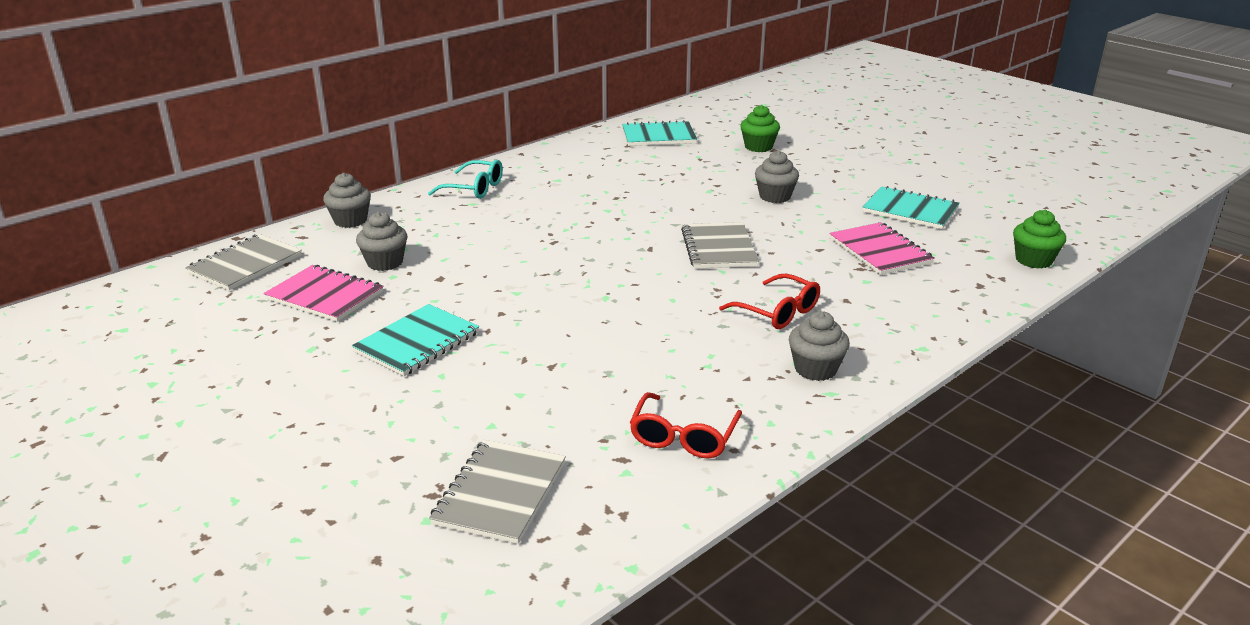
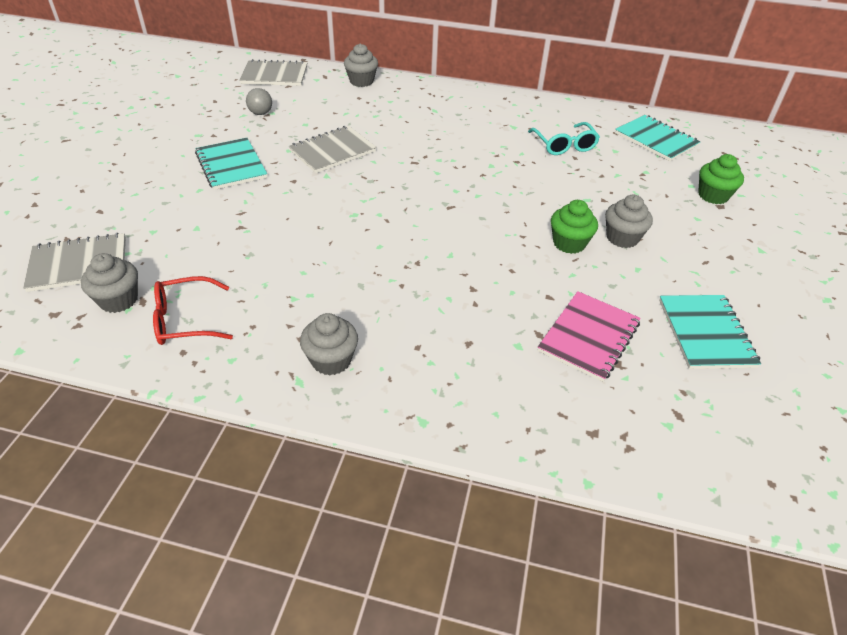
camera: 55 degrees right, 15 degrees up
(325, 296) = (261, 113): pink notebook -> grey ball
(385, 262) = (319, 114): grey cupcake -> grey cupcake (118, 300)
(417, 342) = (231, 165): turquoise notebook -> turquoise notebook turned 60 degrees clockwise
(474, 188) = (457, 102): turquoise glasses -> turquoise glasses (564, 145)
(719, 248) = (488, 240): grey notebook -> grey notebook (333, 151)
(778, 312) = (409, 308): red glasses -> none
(1033, 260) = (702, 466): green cupcake -> green cupcake (569, 243)

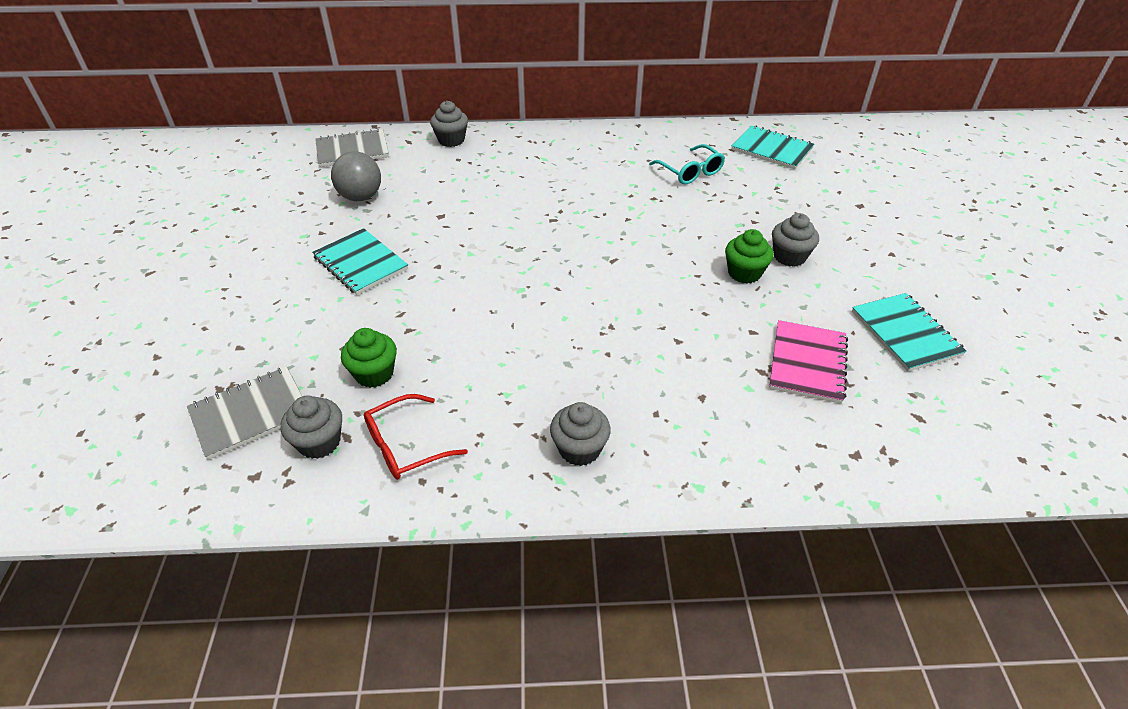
camera: 15 degrees left, 0 degrees up
(261, 113) = (361, 197): grey ball -> grey ball, size x1.67
(333, 151) = (462, 225): grey notebook -> none
(713, 195) = (849, 196): green cupcake -> green cupcake (374, 374)

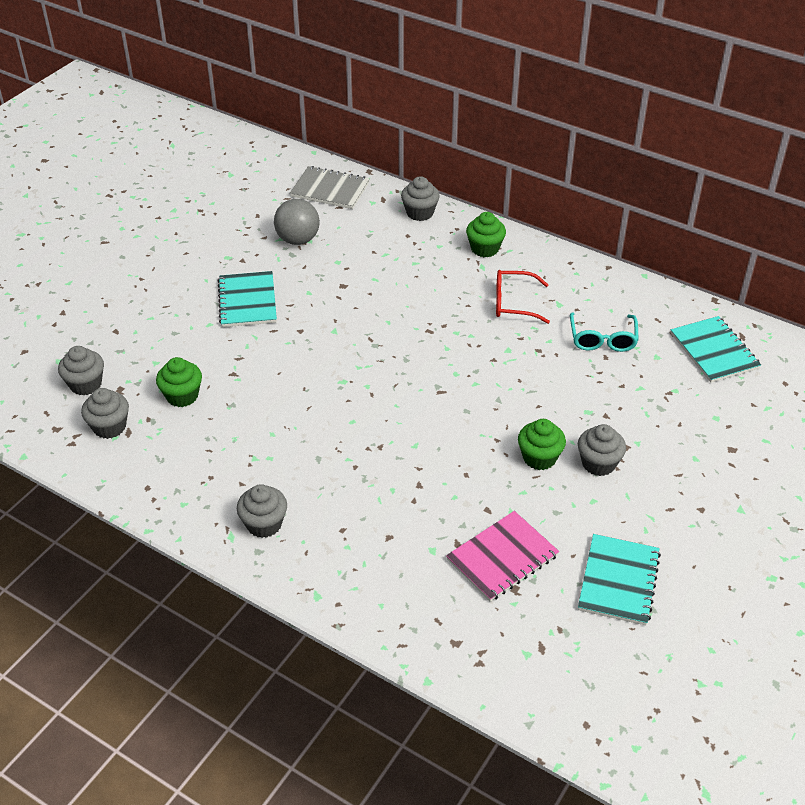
camera: 35 degrees right, 0 degrees up
(250, 414) = (85, 384): grey notebook -> grey cupcake
(405, 446) = (157, 458): red glasses -> red glasses (513, 303)
(532, 146) = (485, 249): none -> green cupcake

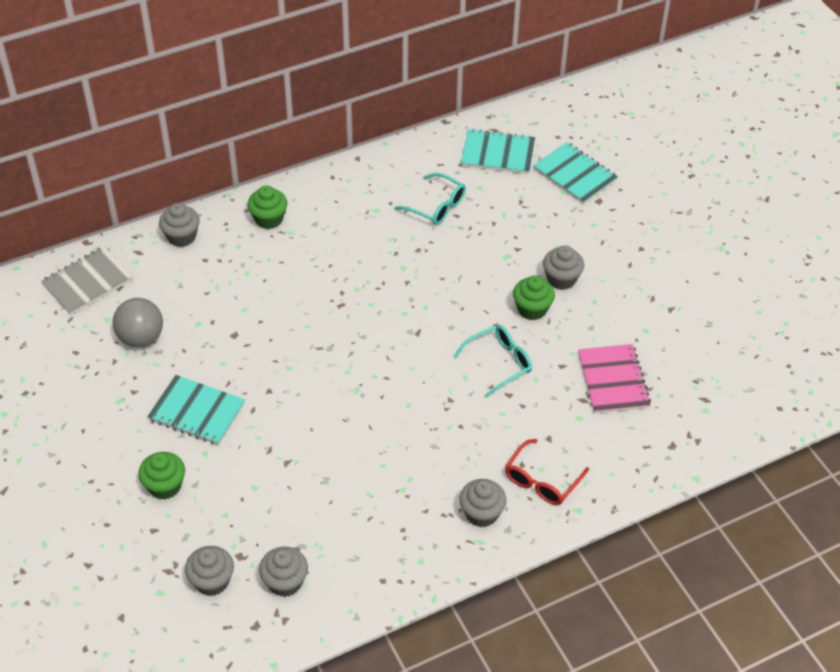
camera: 60 degrees left, 5 degrees up
(182, 396) = (286, 511): green cupcake -> green cupcake (165, 486)
(451, 462) = (499, 363): none -> turquoise glasses
(513, 303) = (352, 236): red glasses -> red glasses (542, 480)
(618, 581) = (674, 327): turquoise notebook -> turquoise notebook (574, 175)

